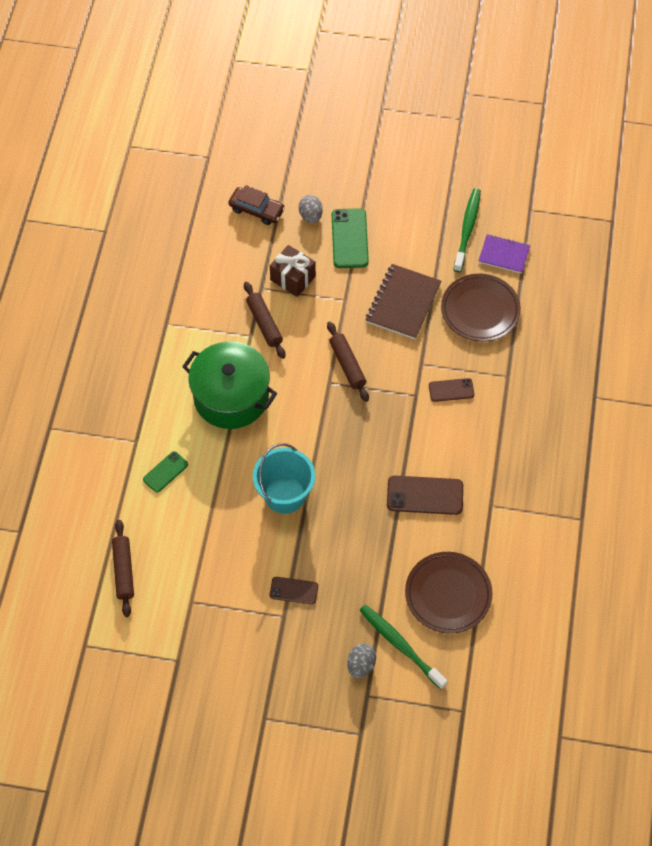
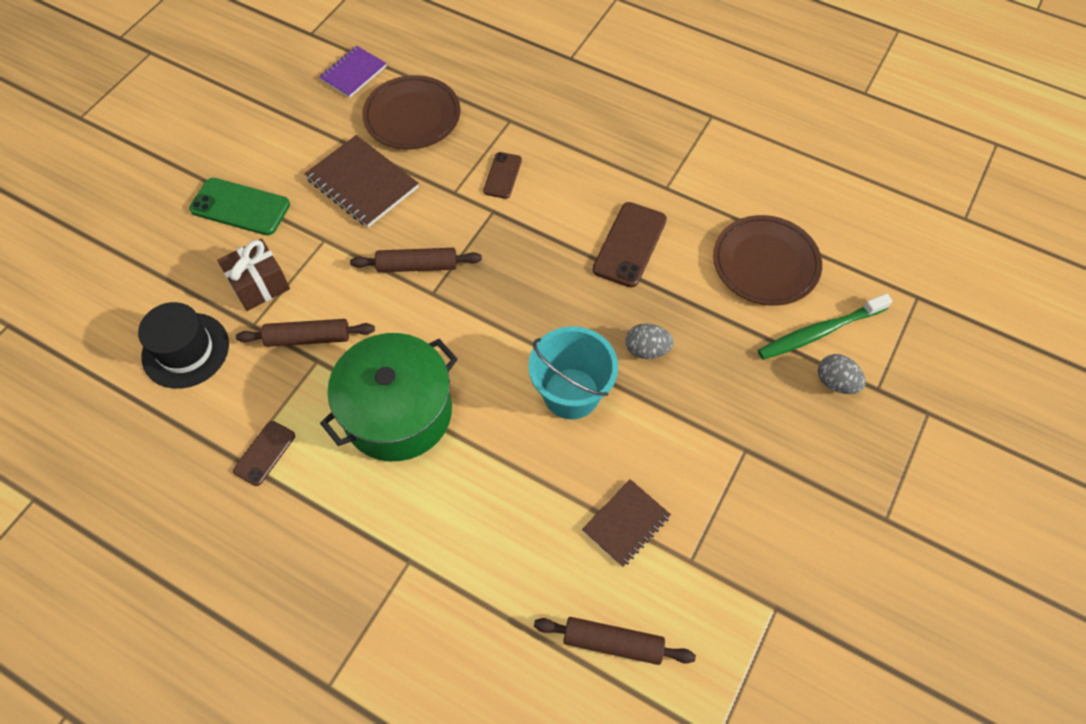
camera: 70 degrees left, 0 degrees up
(165, 472) = (476, 534): green phone -> none
(203, 556) = (626, 523): none -> brown notebook
(228, 260) = (185, 350): none -> black hat
(256, 210) = (130, 293): brown car -> none
(294, 590) = (712, 426): brown phone -> brown phone (264, 453)
(311, 216) = (181, 237): grey egg -> grey egg (646, 350)
(467, 229) = (300, 93): green toothbrush -> none

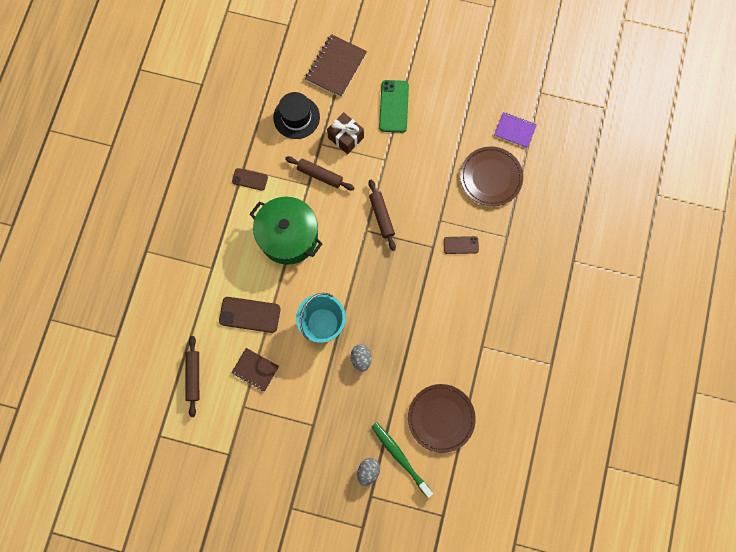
camera: 75 degrees right, 15 degrees up
(308, 338) = (320, 175): brown rolling pin -> brown rolling pin turned 45 degrees counterclockwise
(362, 183) = (430, 166): brown notebook -> brown notebook (336, 67)
(629, 244) = (431, 333): brown phone -> brown phone (250, 314)

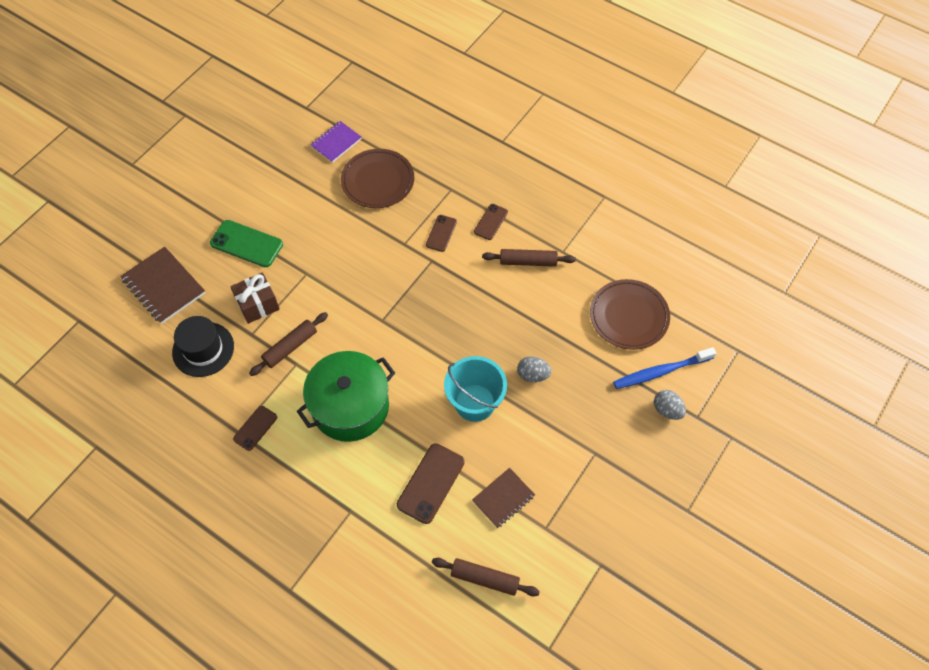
camera: 70 degrees left, 15 degrees down
(381, 216) = (372, 299): brown rolling pin -> brown rolling pin (528, 261)
(400, 457) = (661, 371): green toothbrush -> blue toothbrush
(487, 280) = (491, 222): none -> brown phone

